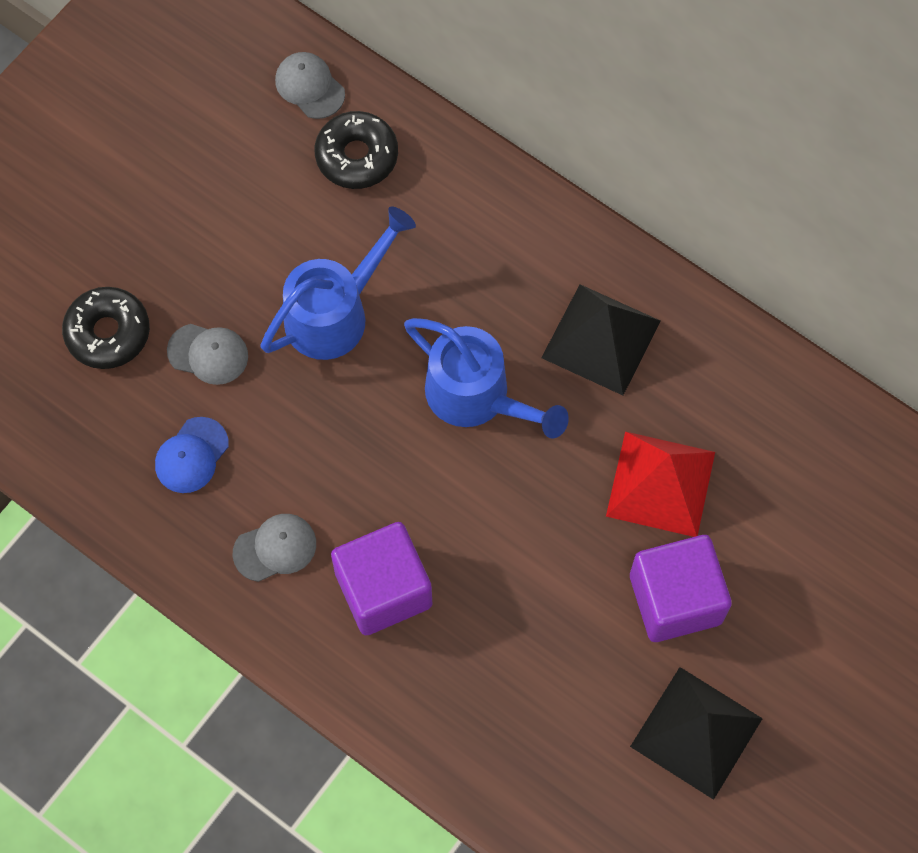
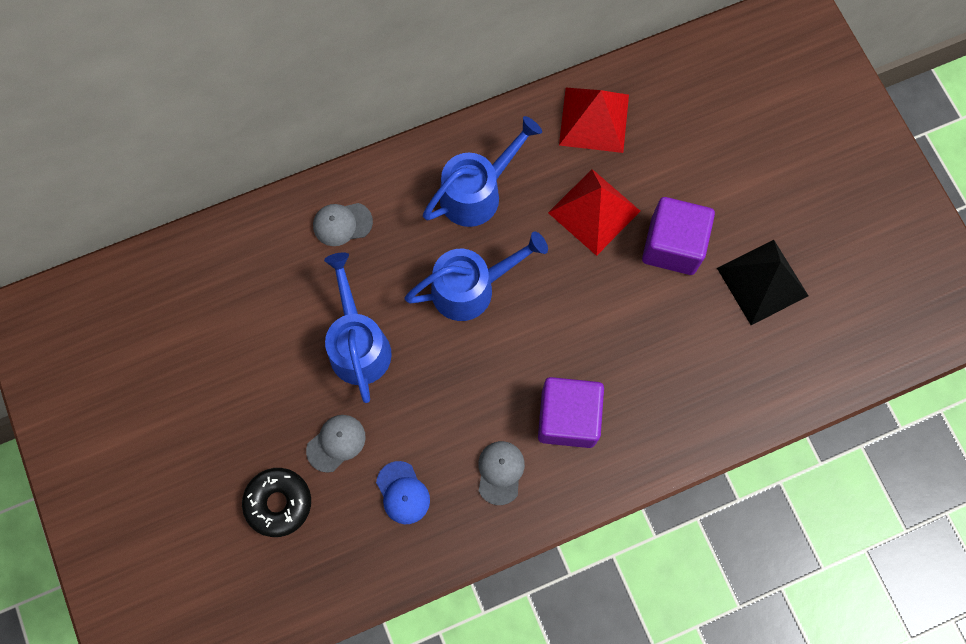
camera: 60 degrees left, 5 degrees up
(309, 86) = (182, 271): grey cap -> grey cap (342, 224)
(357, 156) = (254, 269): black donut -> none
(601, 339) = (478, 192): black pyramid -> blue watering can
(781, 420) = (594, 120): none -> red pyramid

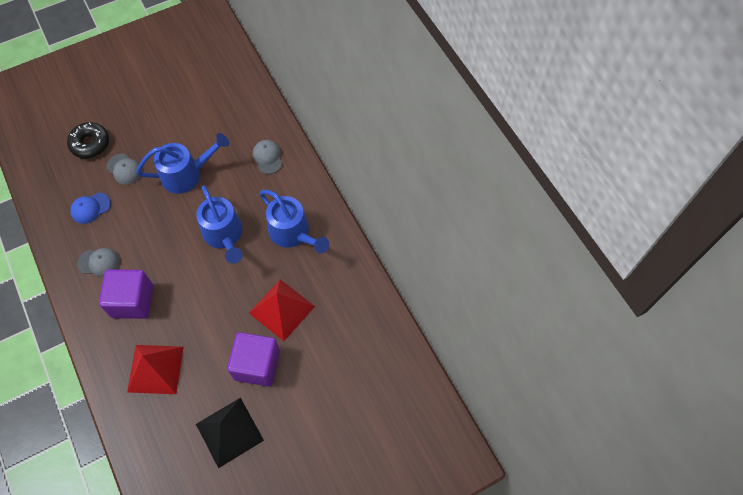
camera: 85 degrees right, 10 degrees down
(594, 120) = (353, 305): red pyramid -> red pyramid (155, 369)

